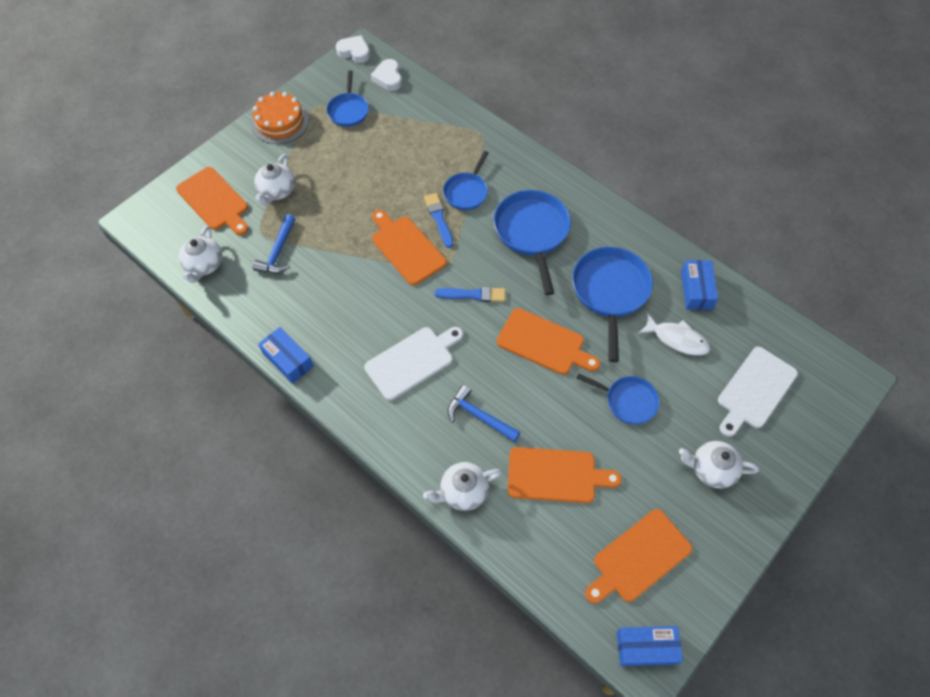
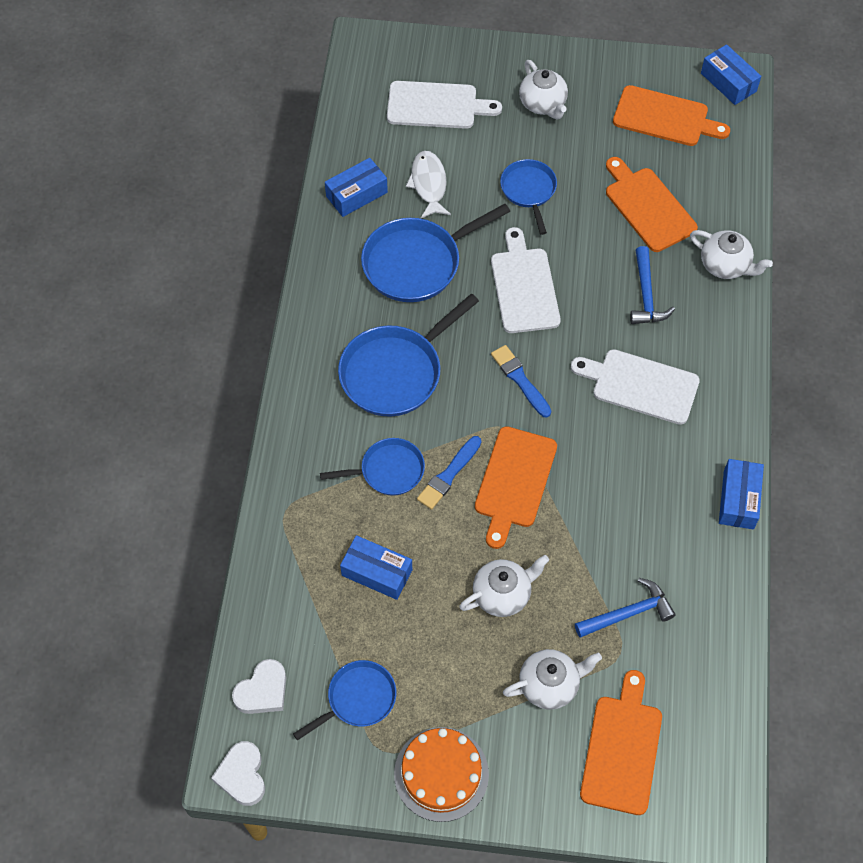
camera: 125 degrees left, 0 degrees up
(204, 265) = (711, 681): white teapot -> white teapot (502, 594)
(409, 153) = (377, 572): none -> blue box
(544, 343) = (524, 286): orange cutting board -> white cutting board

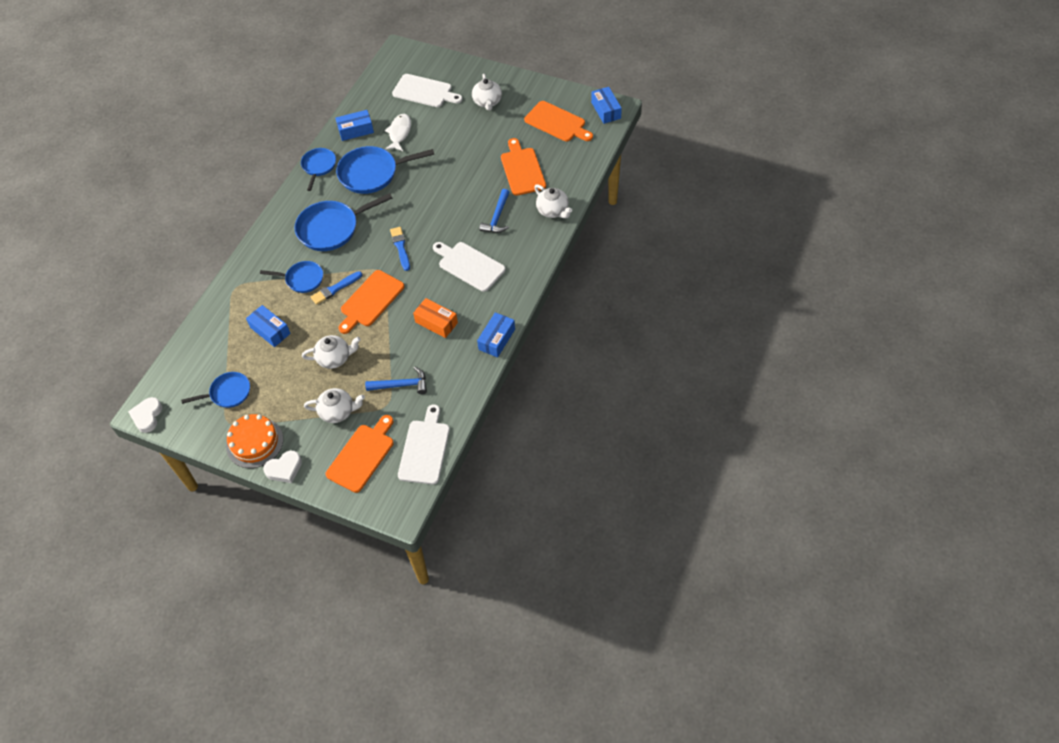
camera: 20 degrees right, 5 degrees down
(263, 691) = (179, 376): white heart -> white heart (284, 469)
(524, 286) = (427, 198): white cutting board -> white cutting board (425, 449)
(529, 191) = (456, 147): blue pan -> blue pan (318, 166)
(634, 494) = (436, 322): none -> orange box

